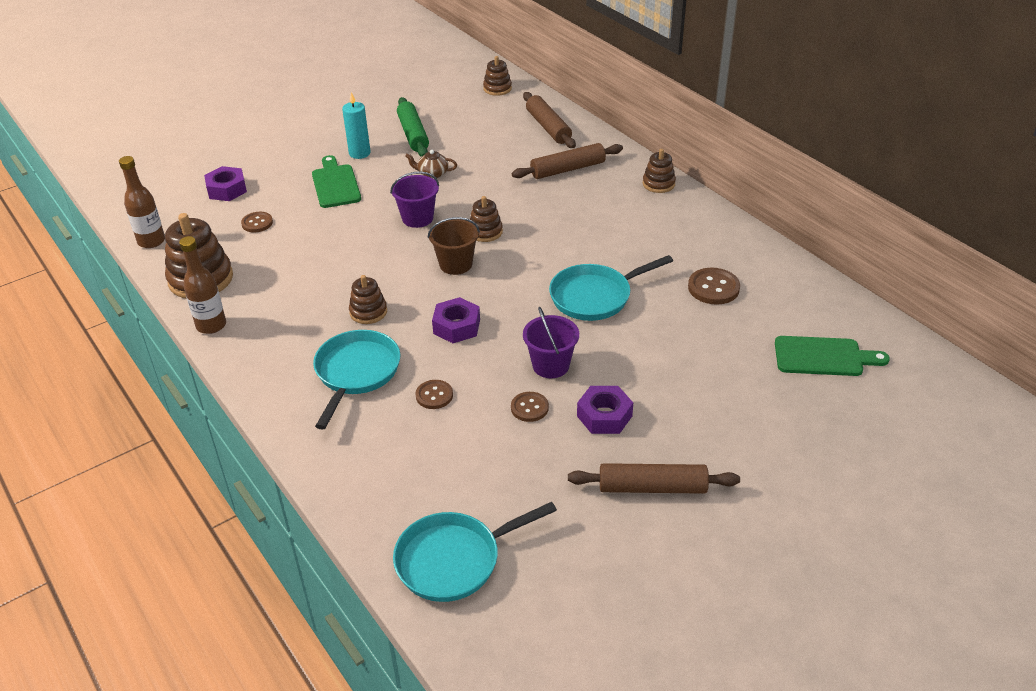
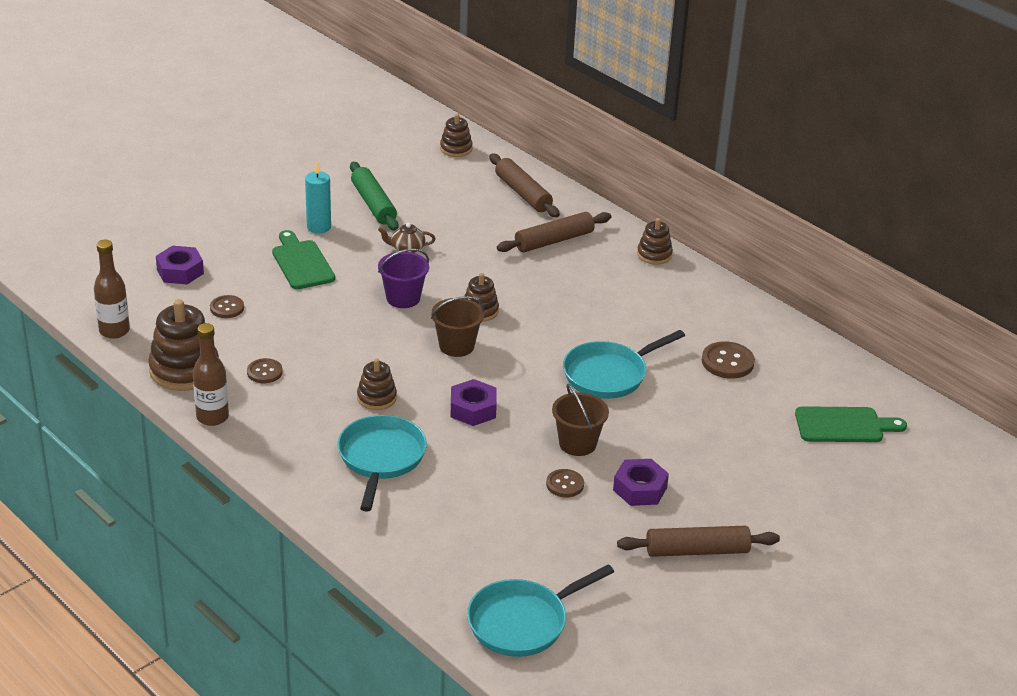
camera: 10 degrees left, 5 degrees down
(434, 395) = (466, 477): brown button -> brown button (264, 372)
(550, 365) = (577, 444): purple bucket -> brown bucket

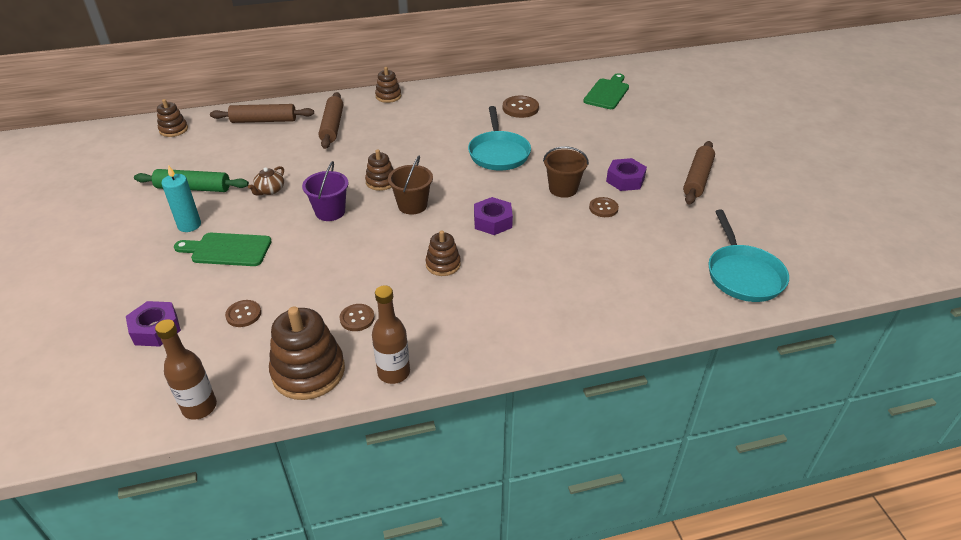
camera: 60 degrees left, 5 degrees up
(381, 459) = (520, 286): turquoise pan -> none

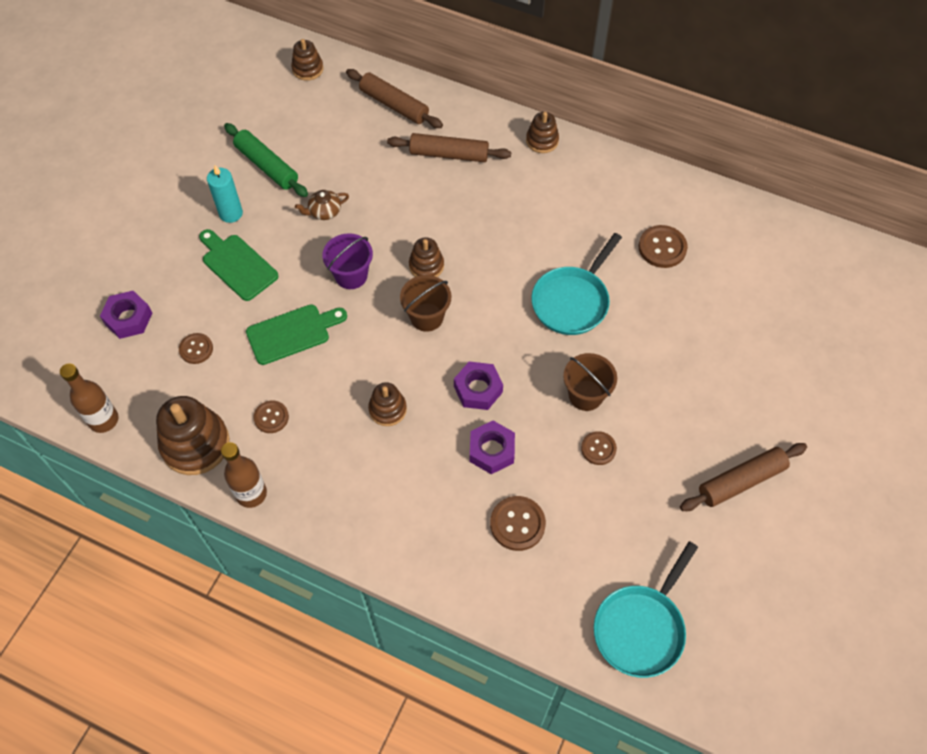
camera: 40 degrees right, 20 degrees up
(332, 126) = (449, 154): brown rolling pin -> brown rolling pin turned 60 degrees clockwise
(605, 271) = (517, 524): none -> brown button
(607, 93) = (787, 286): green cutting board -> green cutting board (292, 333)
(625, 180) = (662, 428): purple nut -> purple nut (491, 450)

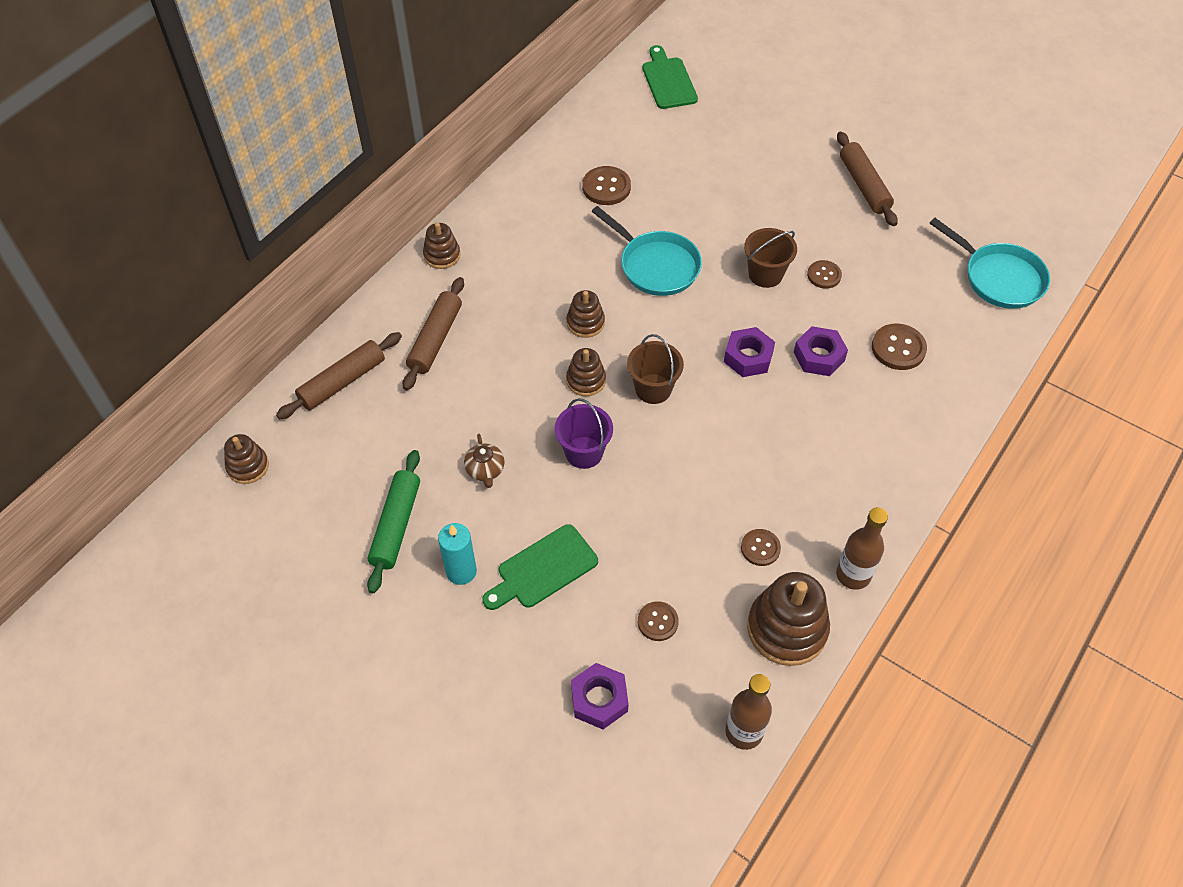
camera: 80 degrees left, 5 degrees down
(267, 166) = (396, 525): green rolling pin -> green rolling pin turned 45 degrees counterclockwise
(292, 333) = (652, 518): green cutting board -> green cutting board (668, 81)
(387, 409) = (762, 437): brown stacking toy -> brown stacking toy (585, 323)

